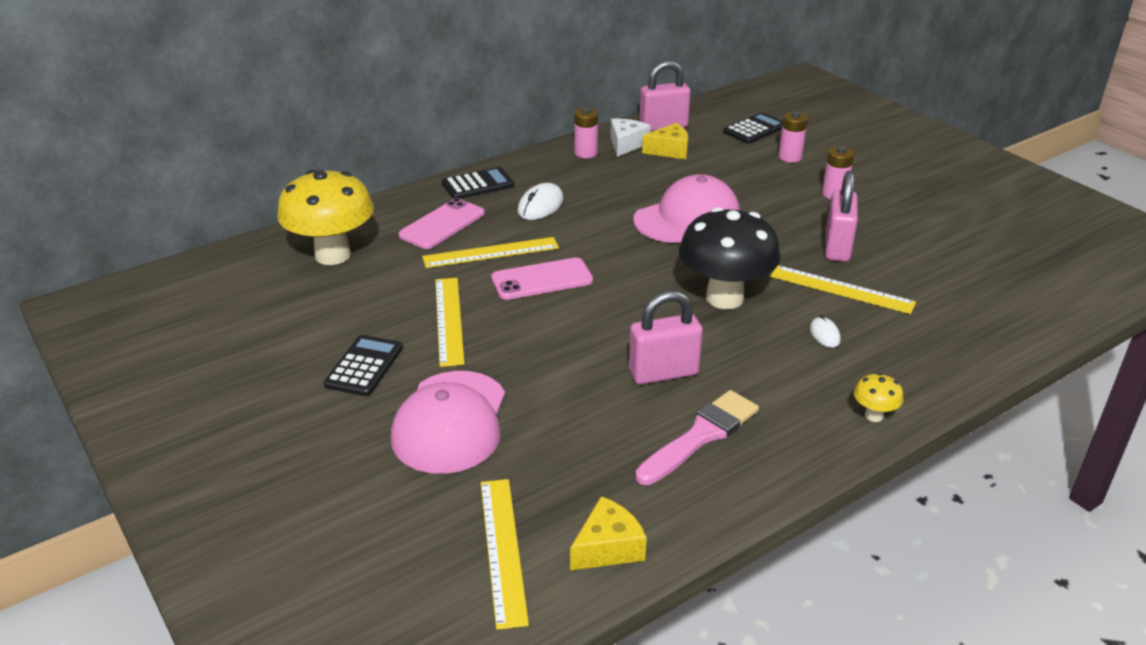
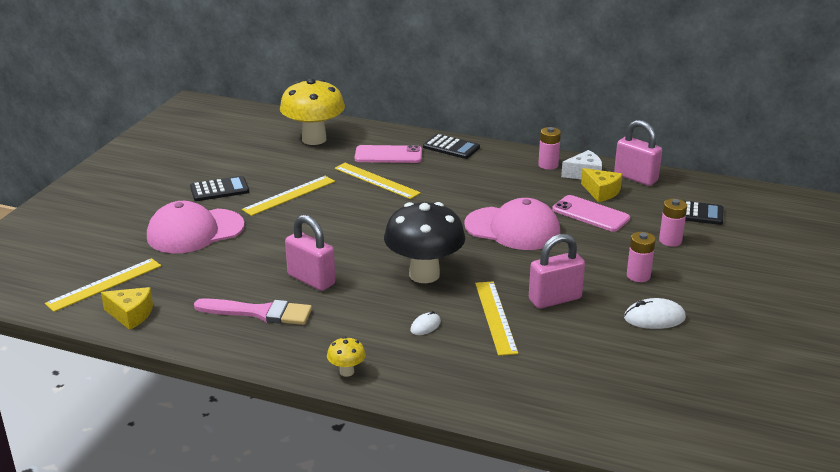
camera: 55 degrees right, 5 degrees down
(540, 206) = (454, 175): white mouse -> white mouse (654, 318)
(542, 280) = (366, 207): pink phone -> pink phone (590, 214)

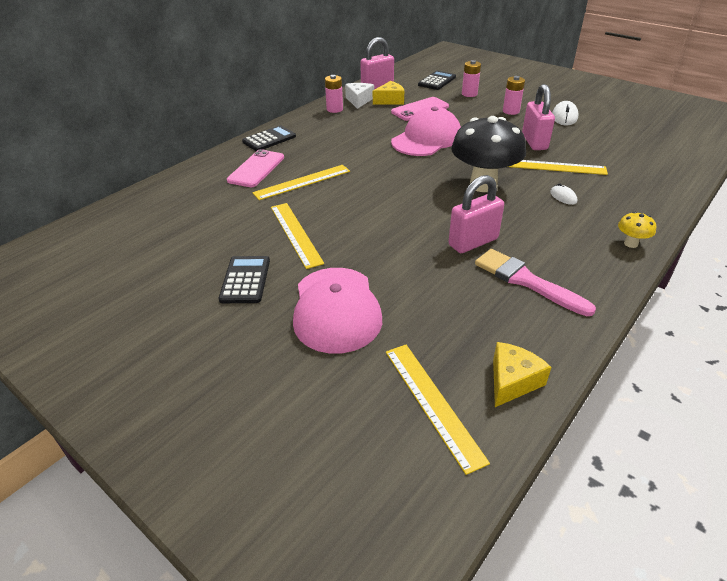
camera: 70 degrees left, 10 degrees up
(259, 313) = (526, 281): pink brush -> pink brush turned 75 degrees counterclockwise
(314, 139) = (181, 203): yellow mushroom -> none

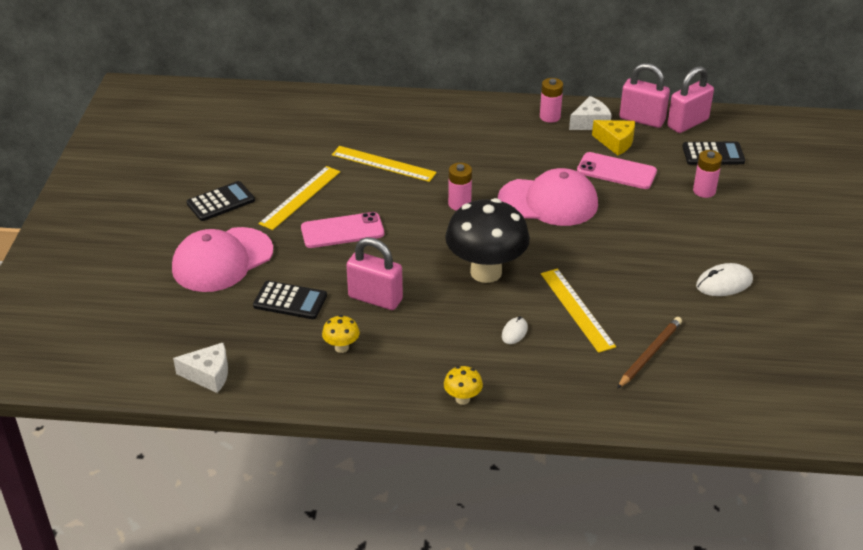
camera: 55 degrees right, 0 degrees up
(256, 169) = (380, 128): pink phone -> pink phone (342, 231)
(269, 139) = (441, 109): black calculator -> black calculator (290, 301)
(432, 403) = (159, 343): yellow ruler -> none
(511, 111) = (690, 237): pink battery -> pink battery (459, 204)
(512, 381) = (208, 375): yellow cheese -> white cheese
(526, 281) = (341, 347): pink brush -> yellow mushroom
(534, 142) = (624, 278): pink padlock -> pink padlock (687, 123)
(619, 159) = (649, 354): none -> brown pencil

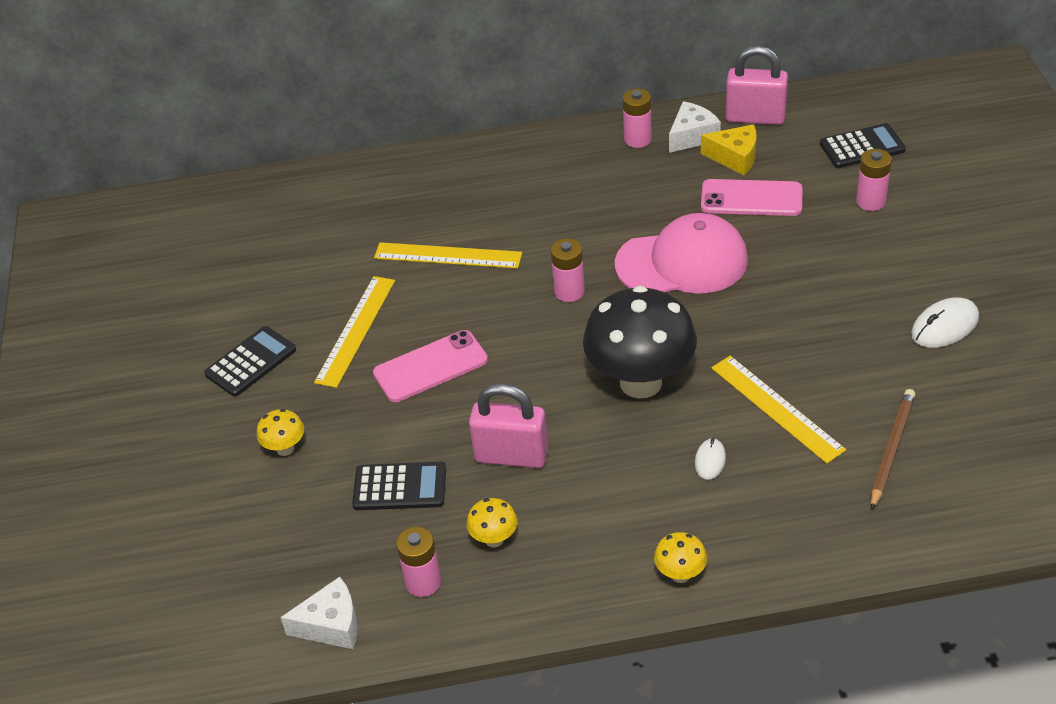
camera: 10 degrees left, 5 degrees up
(222, 260) = (285, 448): pink cap -> yellow mushroom
(281, 363) = (423, 582): none -> pink battery
(687, 123) = (814, 110): pink padlock -> none

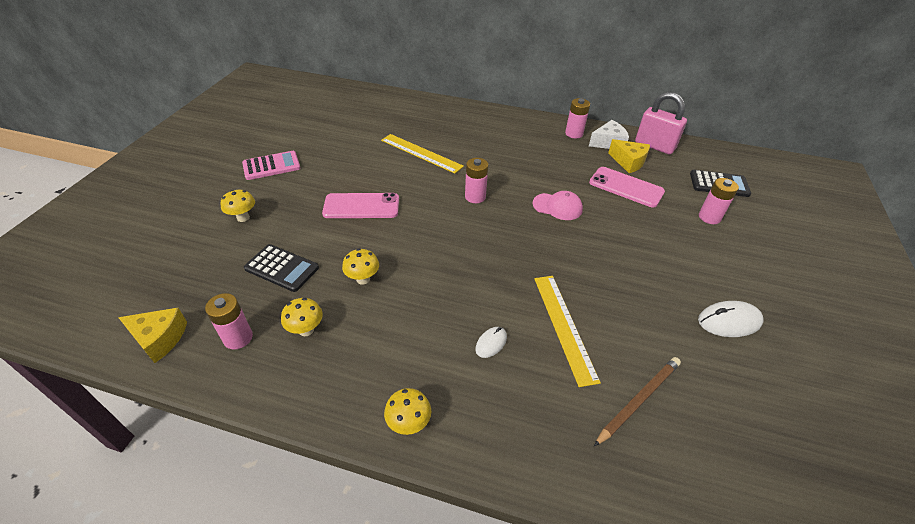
camera: 20 degrees right, 0 degrees up
(250, 362) = (271, 166): black calculator -> pink calculator
(331, 625) = (159, 339): white cheese -> yellow cheese
(356, 330) = (339, 171): yellow ruler -> none
(511, 456) = (363, 279): pink padlock -> yellow mushroom
(640, 382) = (480, 268): black mushroom -> none
(682, 262) = (557, 207): pink cap -> pink cap, size x0.53

